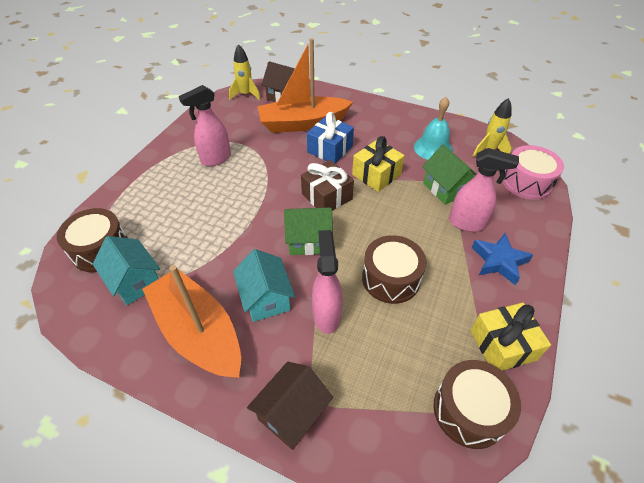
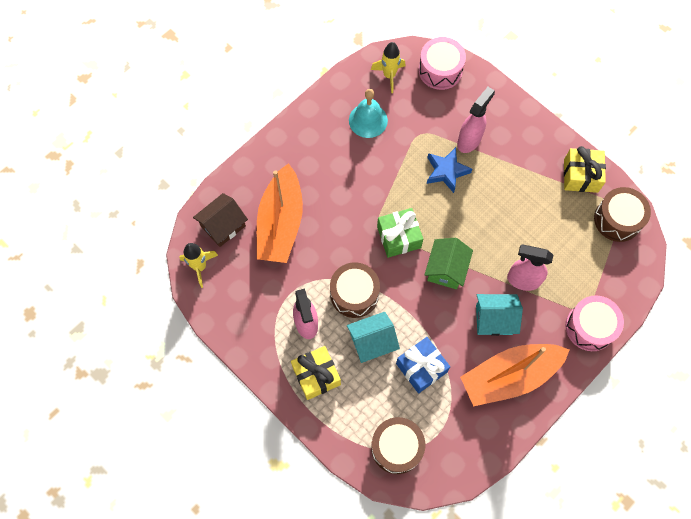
camera: 70 degrees left, 20 degrees up
(135, 281) = (444, 420): turquoise house -> turquoise house (372, 342)
(292, 413) = (590, 327): brown house -> pink drum
(326, 196) = (399, 237): brown gift -> green gift
(330, 149) = (333, 211): blue gift -> blue gift (421, 368)
(376, 175) = (386, 184): yellow gift -> yellow gift (316, 375)
(391, 278) = (504, 222): brown drum -> brown drum (354, 294)
(446, 188) = (424, 136): green house -> none
(498, 261) = (513, 139): blue star -> blue star (446, 171)

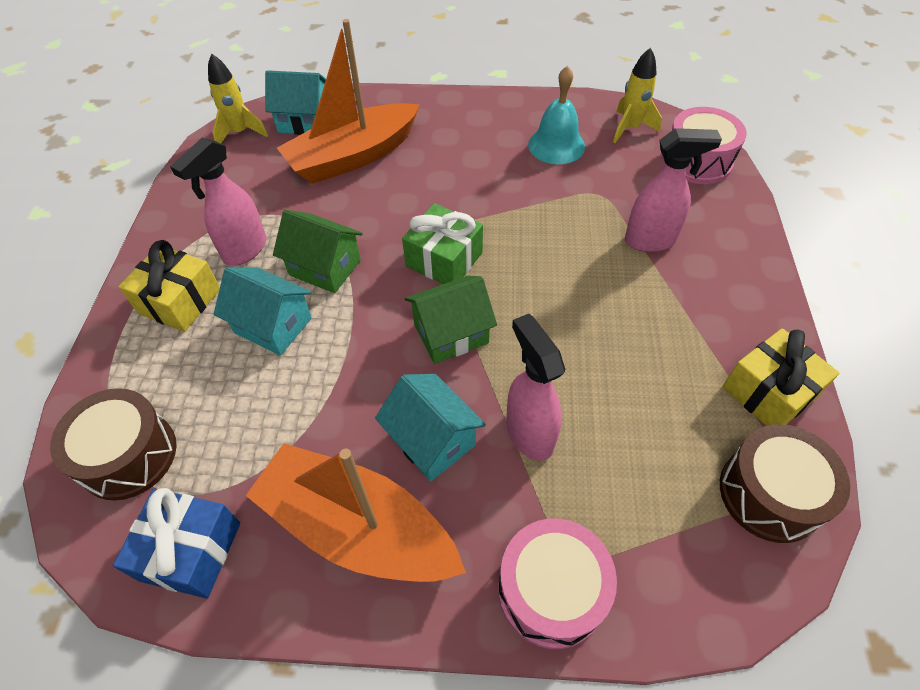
camera: 50 degrees right, 15 degrees down
(223, 226) = (304, 121): brown house -> turquoise house
(354, 294) = (325, 267): brown drum -> green house
(421, 368) = (279, 402): blue gift -> blue gift (191, 551)
(446, 171) = (583, 247): blue star -> none

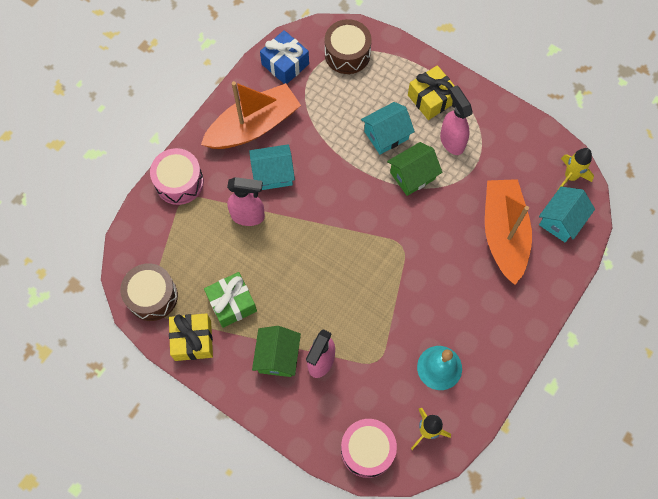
camera: 120 degrees right, 15 degrees up
(444, 259) = (379, 239): green gift -> green gift (232, 303)
(451, 333) = (326, 214): green house -> green house (277, 356)

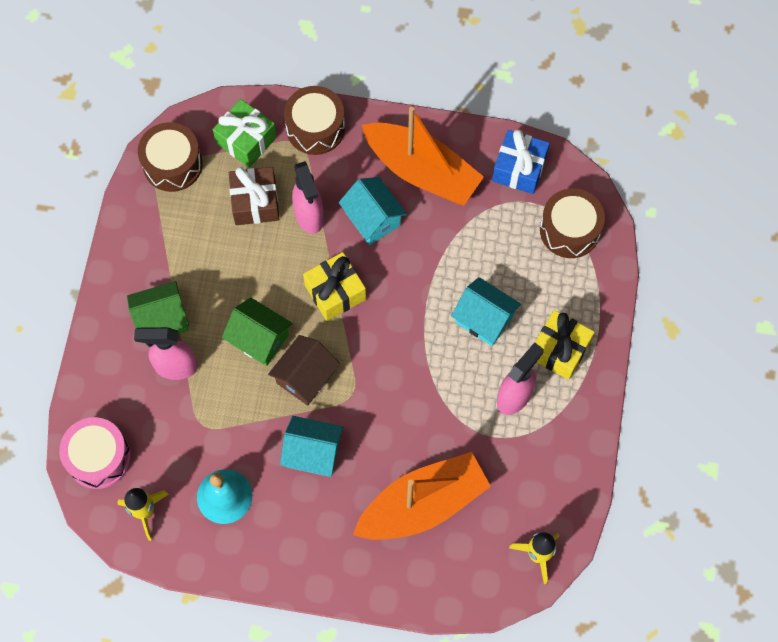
camera: 65 degrees right, 0 degrees up
(179, 182) = (315, 128): pink drum -> brown drum
(193, 340) = (142, 227): yellow gift -> yellow gift (335, 292)
(217, 249) = (255, 202): none -> brown gift
(232, 303) = (200, 246): green gift -> green gift (246, 140)
(373, 272) = (305, 377): none -> brown house
(412, 175) = (446, 370): green house -> green house (259, 339)
(561, 220) = (472, 566): turquoise house -> turquoise house (313, 453)

